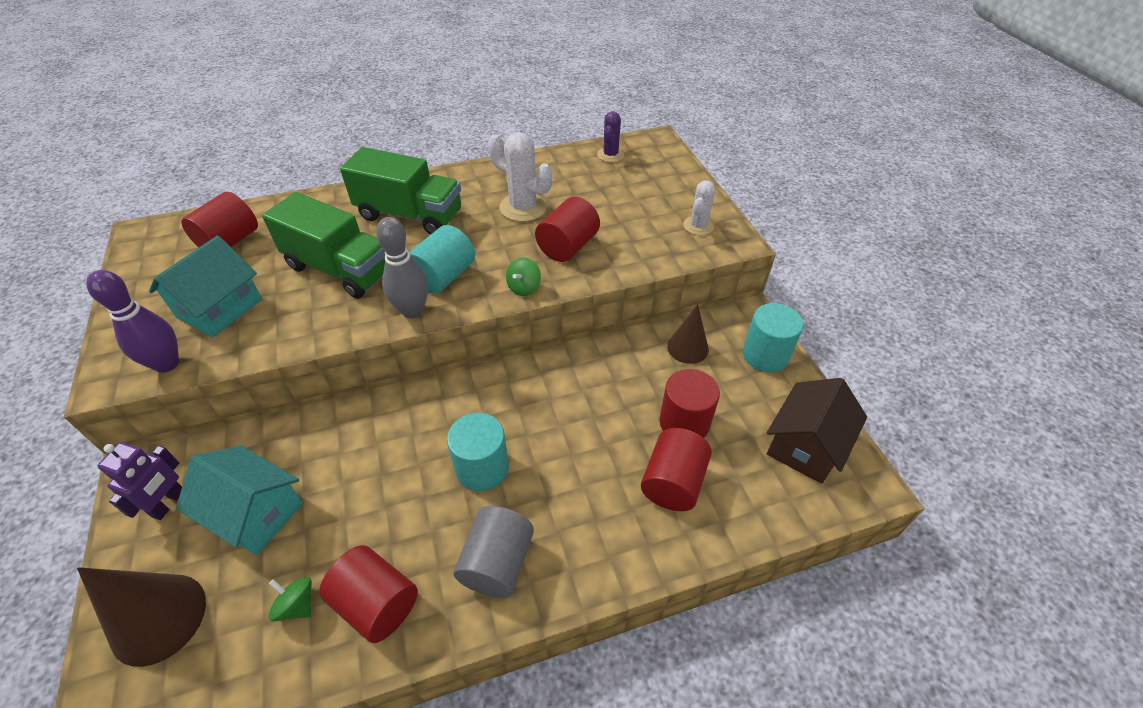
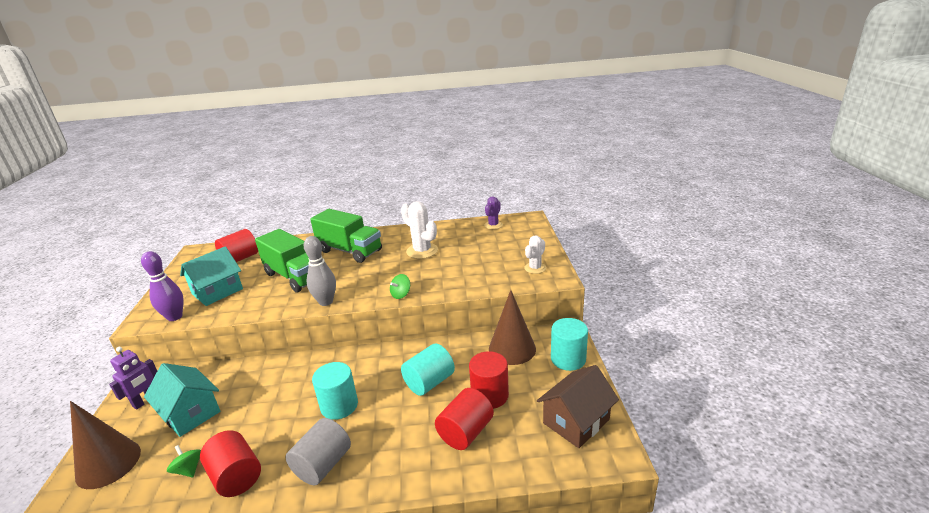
camera: 15 degrees right, 20 degrees down
(444, 277) = (354, 285): turquoise cylinder -> turquoise cylinder (429, 382)
(568, 247) = (440, 274): red cylinder -> none
(687, 347) = (512, 348): brown cone -> brown cone, size x1.56

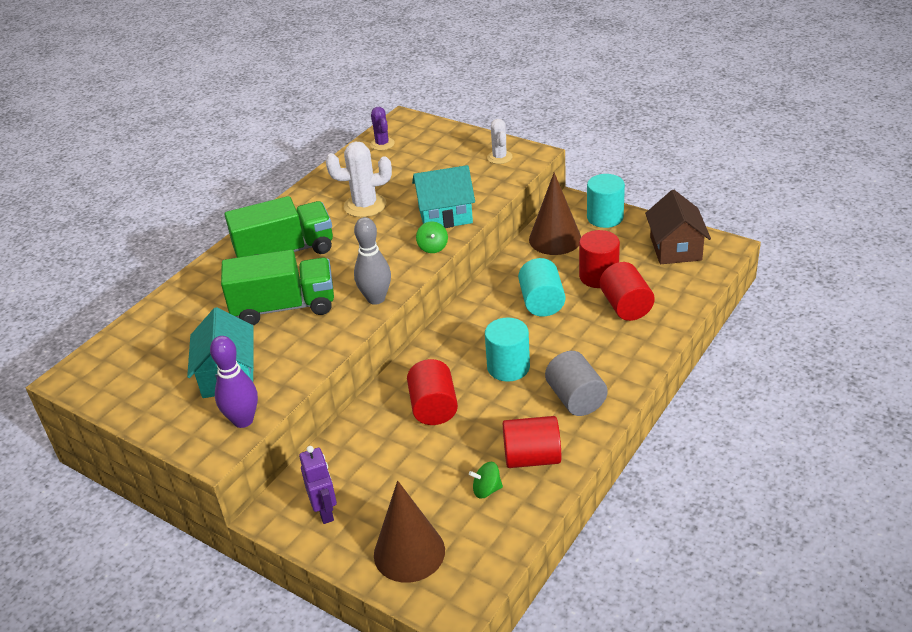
camera: 50 degrees left, 10 degrees up
(190, 413) = (394, 476): turquoise house -> turquoise house (445, 215)
(240, 258) = (163, 340): red cylinder -> red cylinder (433, 407)

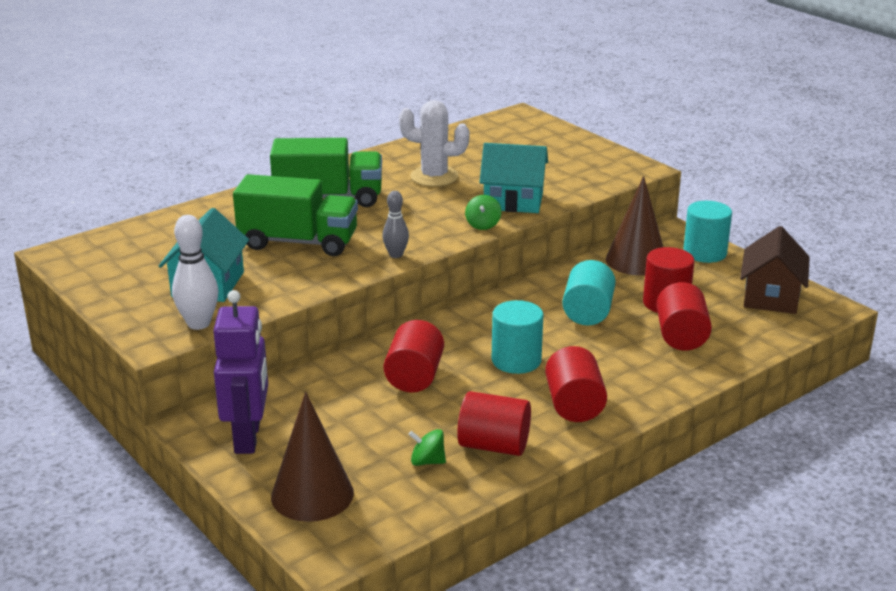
camera: 15 degrees right, 10 degrees down
(243, 420) = (198, 324): purple bowling pin -> white bowling pin
(325, 511) = (248, 437): purple robot -> purple robot, size x1.58
(376, 299) = (396, 255): grey bowling pin -> grey bowling pin, size x0.64
(382, 144) = (485, 130): purple cactus -> none
(499, 157) = (603, 164): white cactus -> none
(575, 399) = (574, 405): grey cylinder -> red cylinder

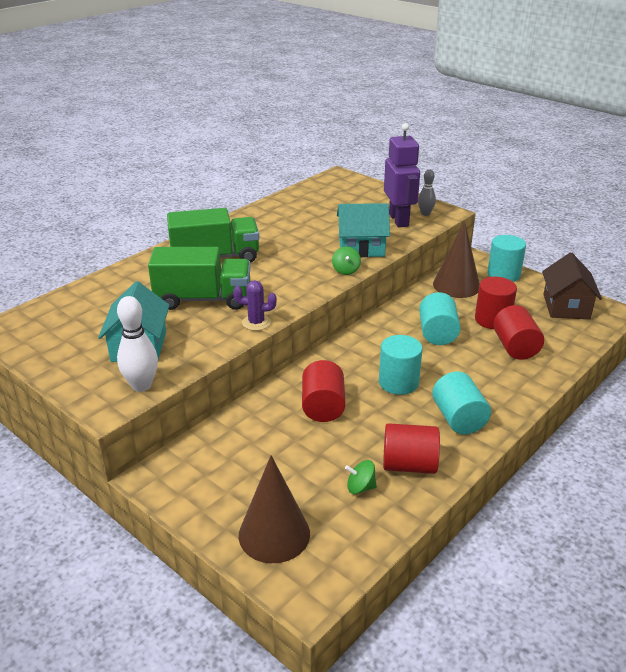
camera: 10 degrees left, 5 degrees up
(248, 437) = (202, 483): purple robot -> purple robot (399, 220)
(352, 272) = (256, 323): none -> purple cactus
(396, 255) = (286, 303): grey bowling pin -> grey bowling pin (425, 214)
(434, 177) = (292, 232): white cactus -> none
(574, 405) = (458, 419): red cylinder -> turquoise cylinder

